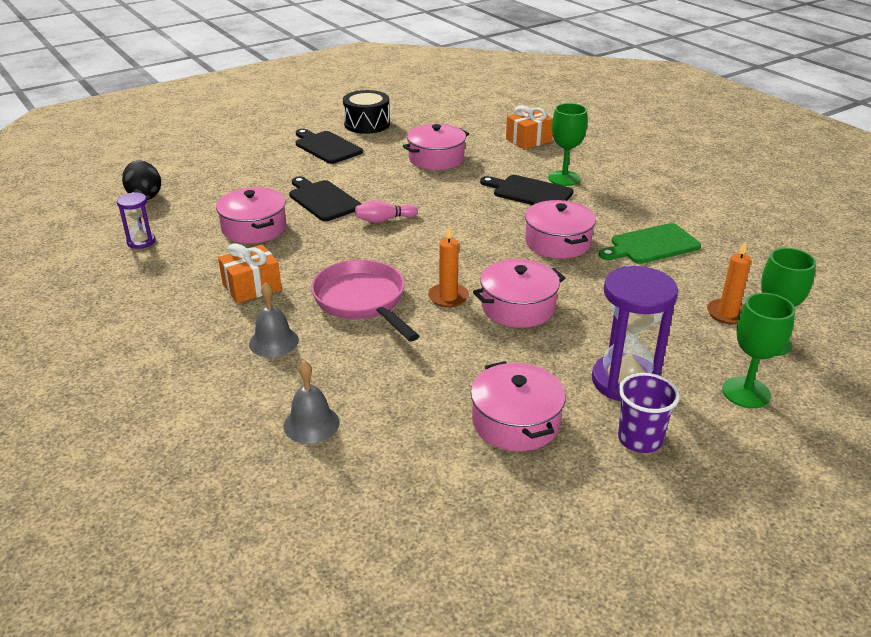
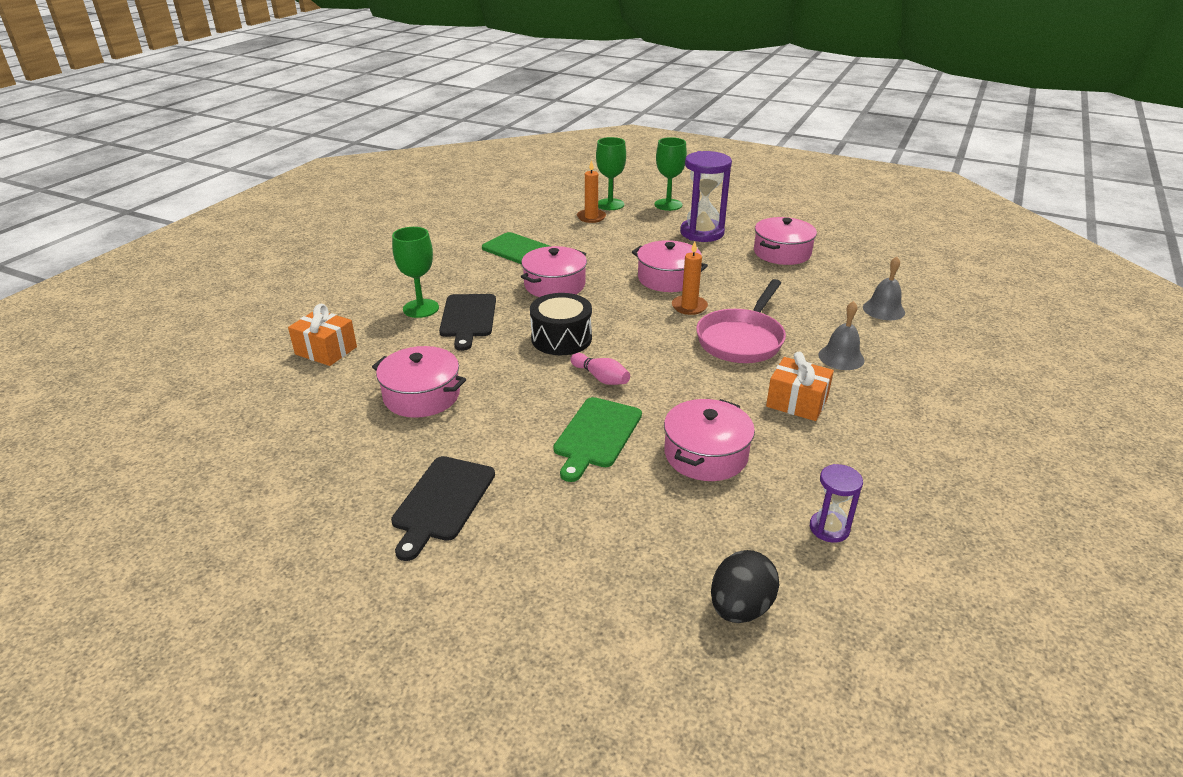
camera: 120 degrees left, 0 degrees up
(323, 200) = (596, 435): black cutting board -> green cutting board
(367, 124) = (331, 498): black drum -> black drum (561, 338)
(640, 439) = (745, 222): purple cup -> none

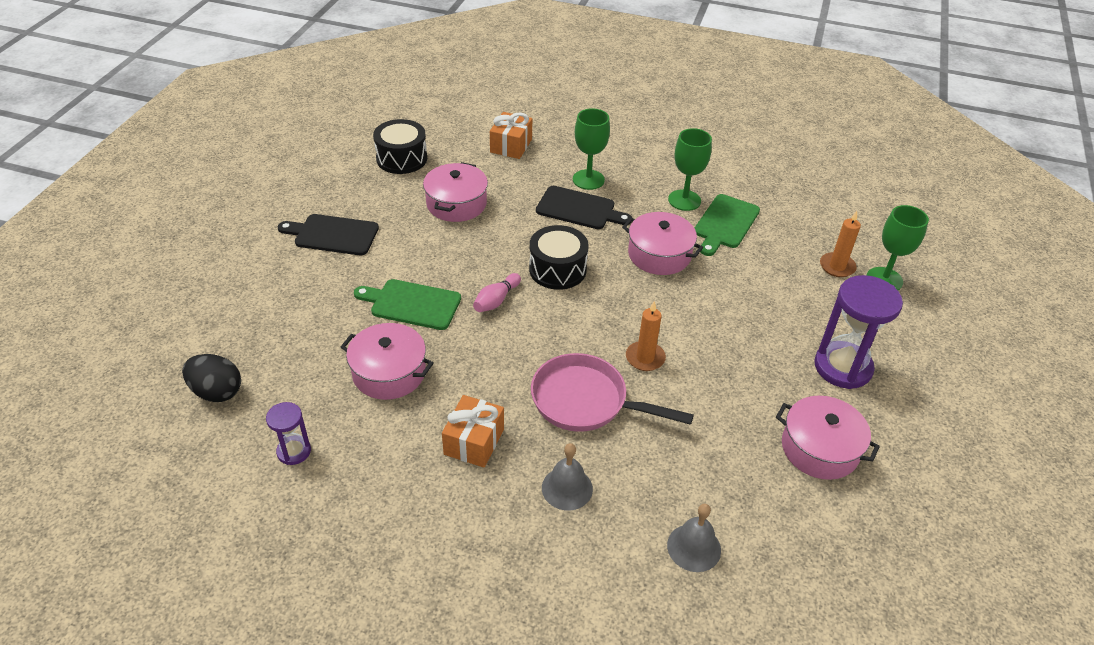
camera: 80 degrees right, 10 degrees up
(298, 436) = (401, 158): none -> black drum
(468, 318) = (579, 209): black cutting board -> black cutting board turned 150 degrees counterclockwise
(667, 278) = (704, 339): pink pot -> none
(668, 205) = (915, 333): green goblet -> green goblet (684, 200)

